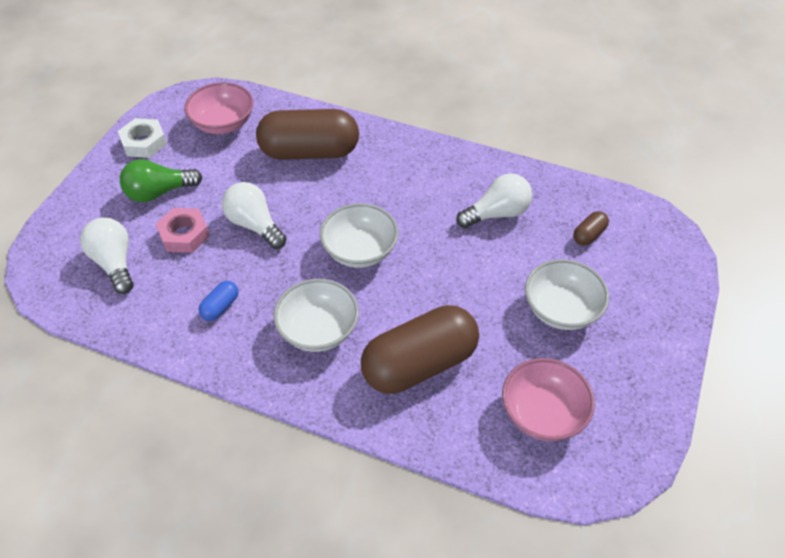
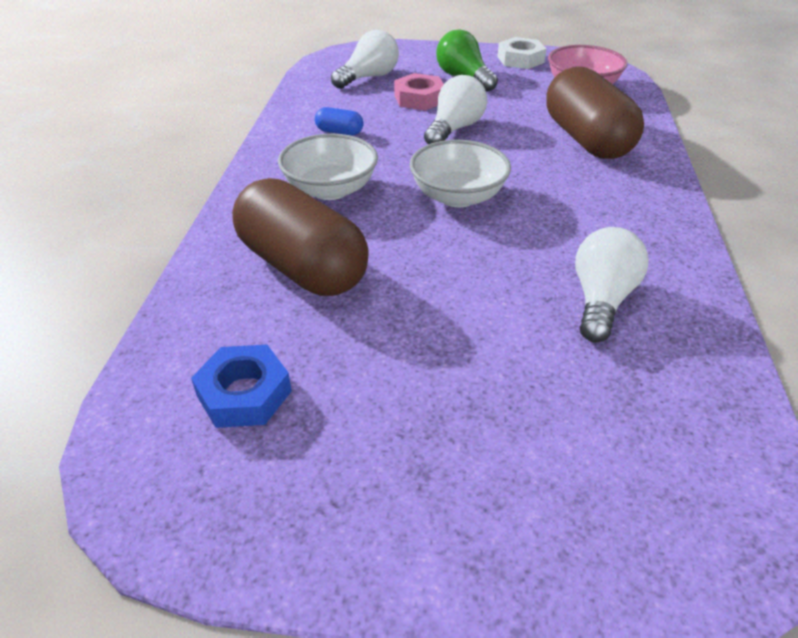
camera: 75 degrees right, 10 degrees down
(497, 213) = (601, 300): white light bulb -> white light bulb turned 120 degrees counterclockwise
(543, 413) = (244, 393): pink bowl -> blue nut
(561, 309) = (447, 395): white bowl -> none
(589, 235) = (632, 416): brown capsule -> none

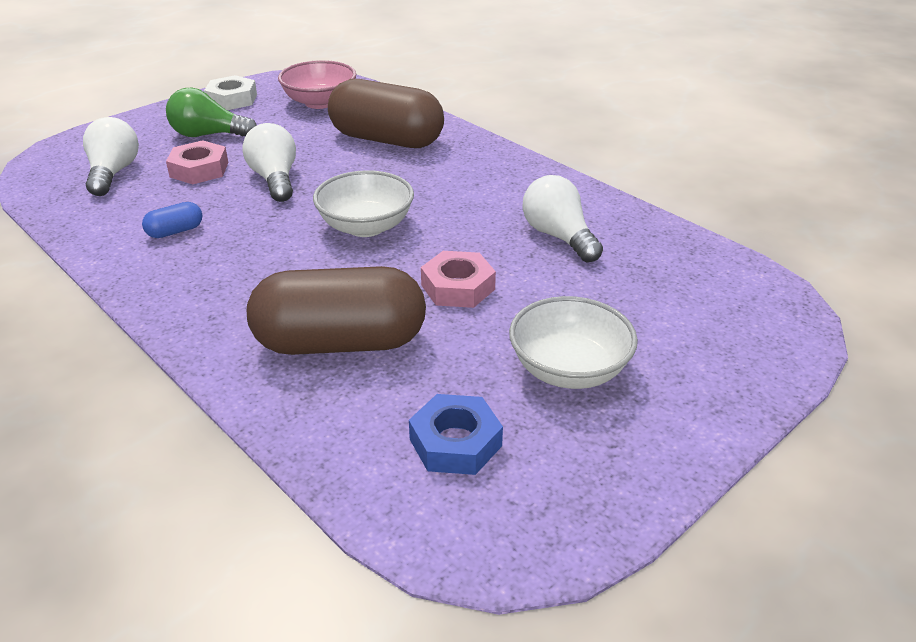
camera: 50 degrees left, 5 degrees down
(330, 189) = (255, 278): white bowl -> white bowl (569, 369)
(444, 284) = (458, 287): none -> pink nut

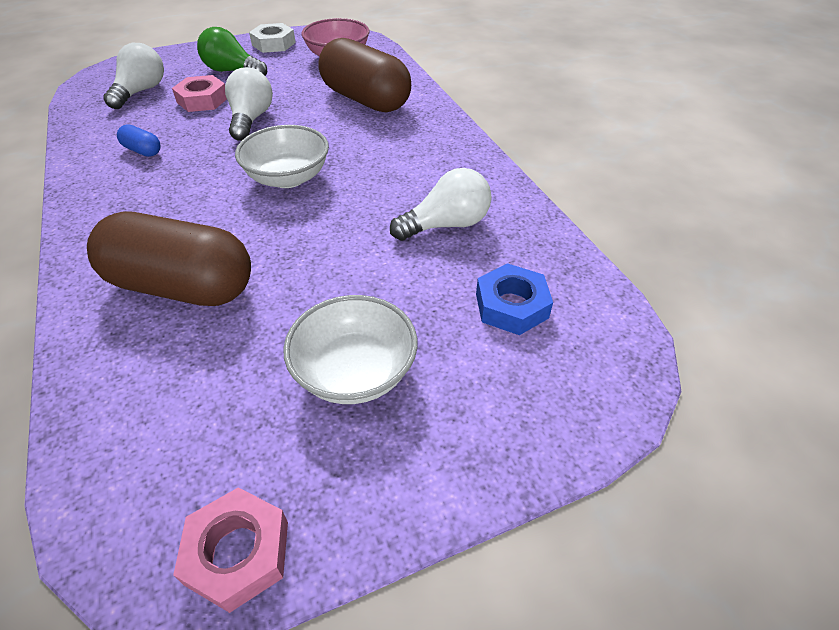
camera: 20 degrees right, 10 degrees up
(175, 231) = (143, 151): blue capsule -> blue capsule turned 45 degrees clockwise
(455, 442) = (196, 421): blue nut -> blue nut (511, 305)
(458, 287) = (319, 256): pink nut -> pink nut (238, 553)
(558, 236) = (446, 225): white light bulb -> white light bulb turned 75 degrees clockwise

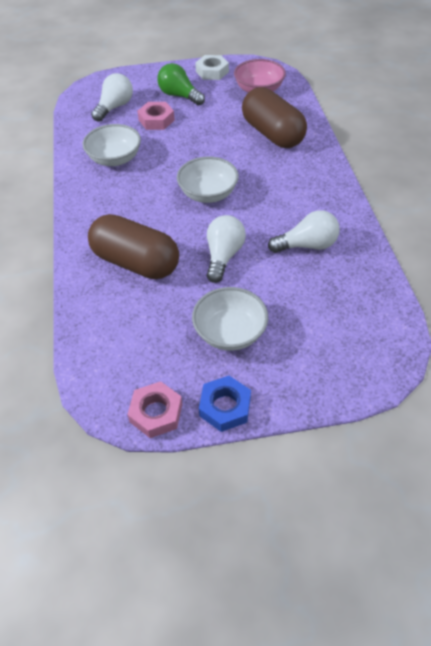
camera: 15 degrees right, 5 degrees up
(143, 151) = (115, 159): blue capsule -> white bowl
(251, 119) = (188, 141): white light bulb -> white light bulb (223, 256)
(511, 305) = (334, 308): blue nut -> blue nut (225, 407)

